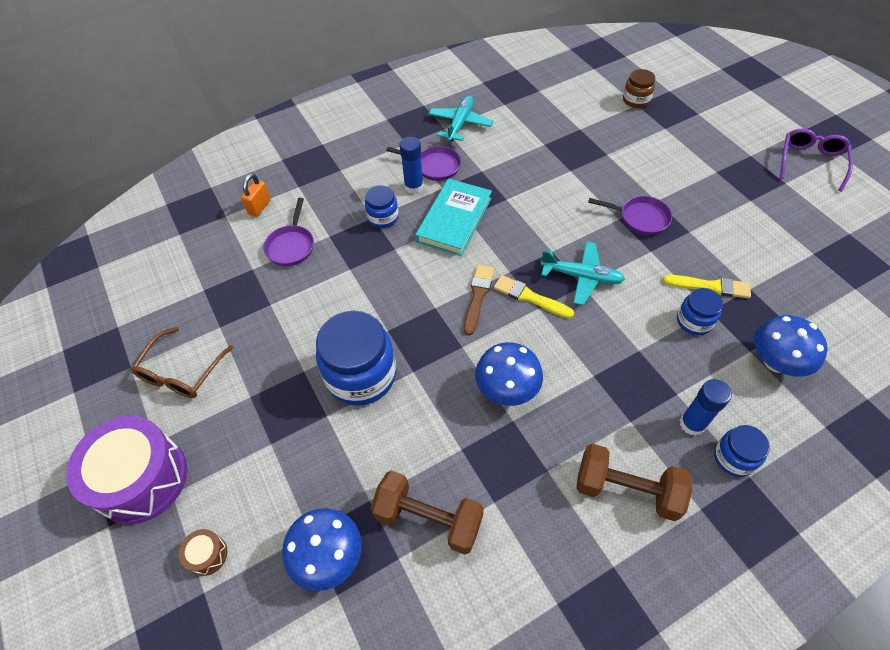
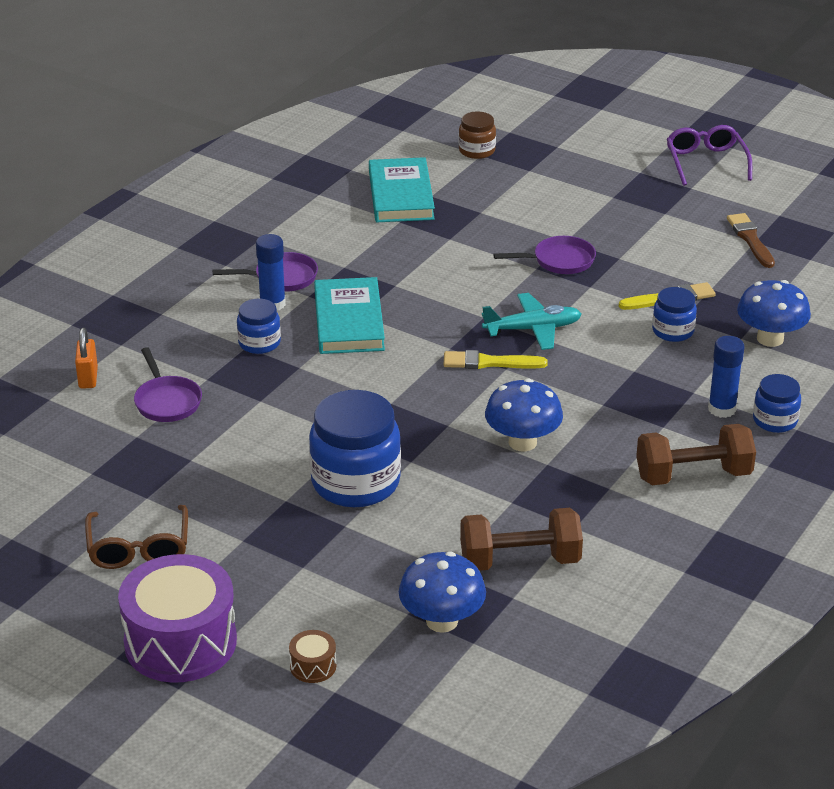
camera: 30 degrees left, 20 degrees down
(460, 124) = (278, 228): turquoise plane -> none
(478, 296) = (432, 379): brown brush -> brown brush (750, 239)
(559, 122) = (401, 195): none -> turquoise book

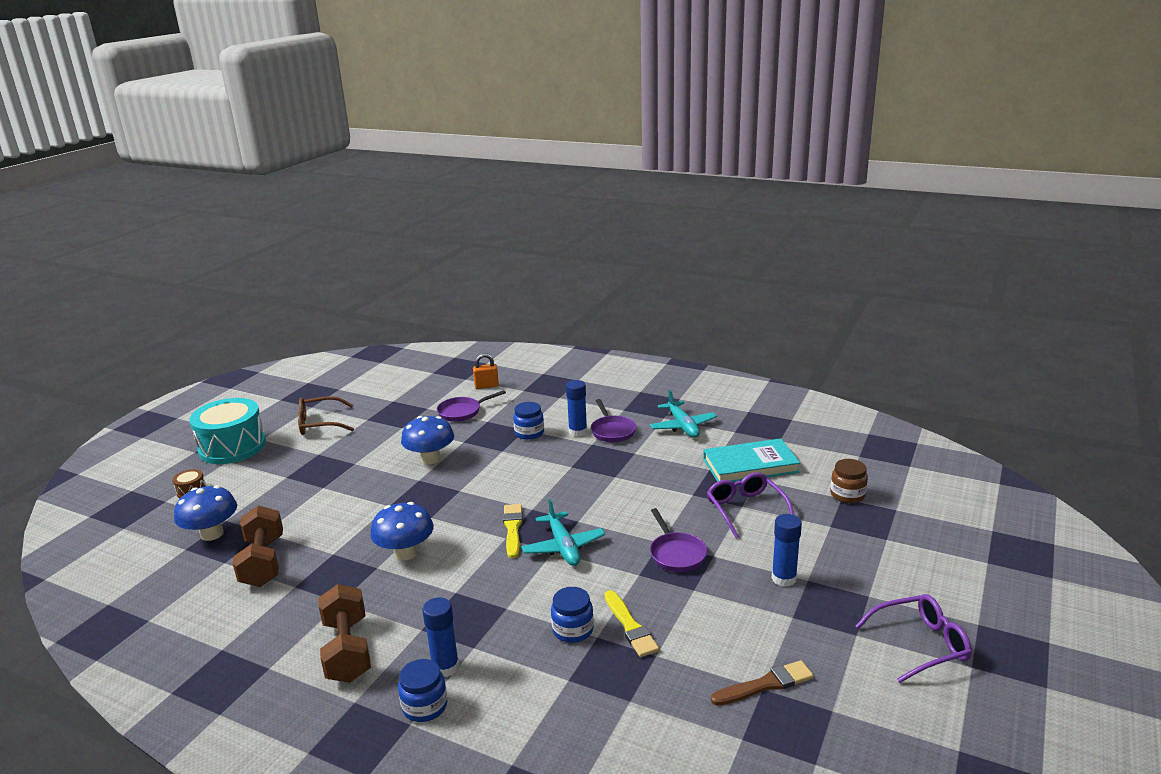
camera: 85 degrees right, 10 degrees down
(180, 642) = (232, 447): purple drum -> turquoise drum
(291, 226) = (683, 426): none -> turquoise plane
(349, 321) = (561, 462): turquoise book -> none
(355, 482) = (368, 486): blue jar -> none
(488, 211) = (745, 509): none -> purple glasses
(609, 208) = (784, 578): none -> blue glue stick
(770, 339) = (569, 702): blue mushroom -> blue mushroom (430, 459)

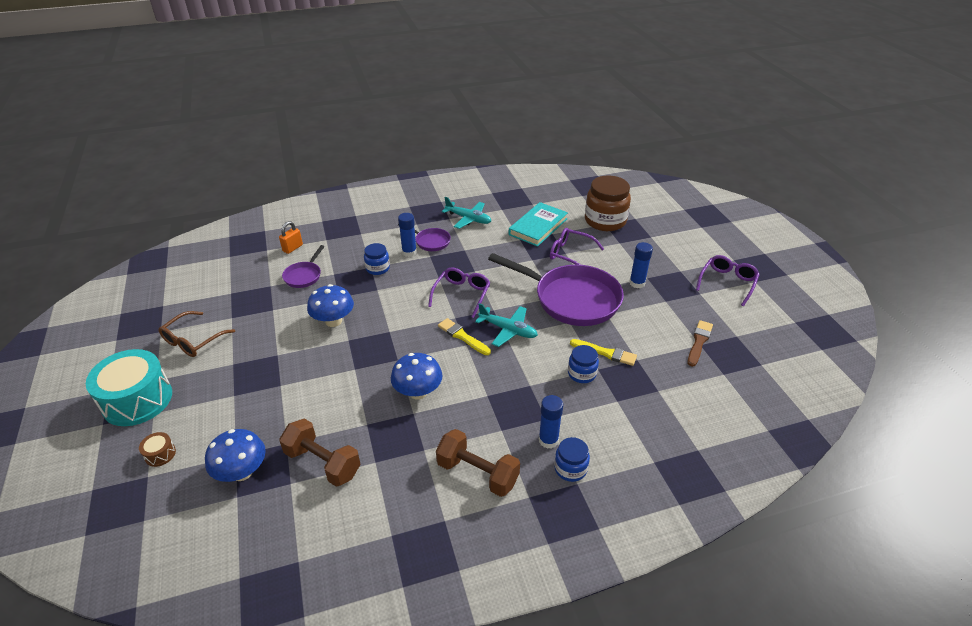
camera: 45 degrees left, 15 degrees up
(569, 492) = (462, 294): none -> purple glasses
(676, 554) = (571, 299): purple pan -> purple pan, size x2.17
(847, 495) = (605, 221): brown jar -> brown jar, size x1.91

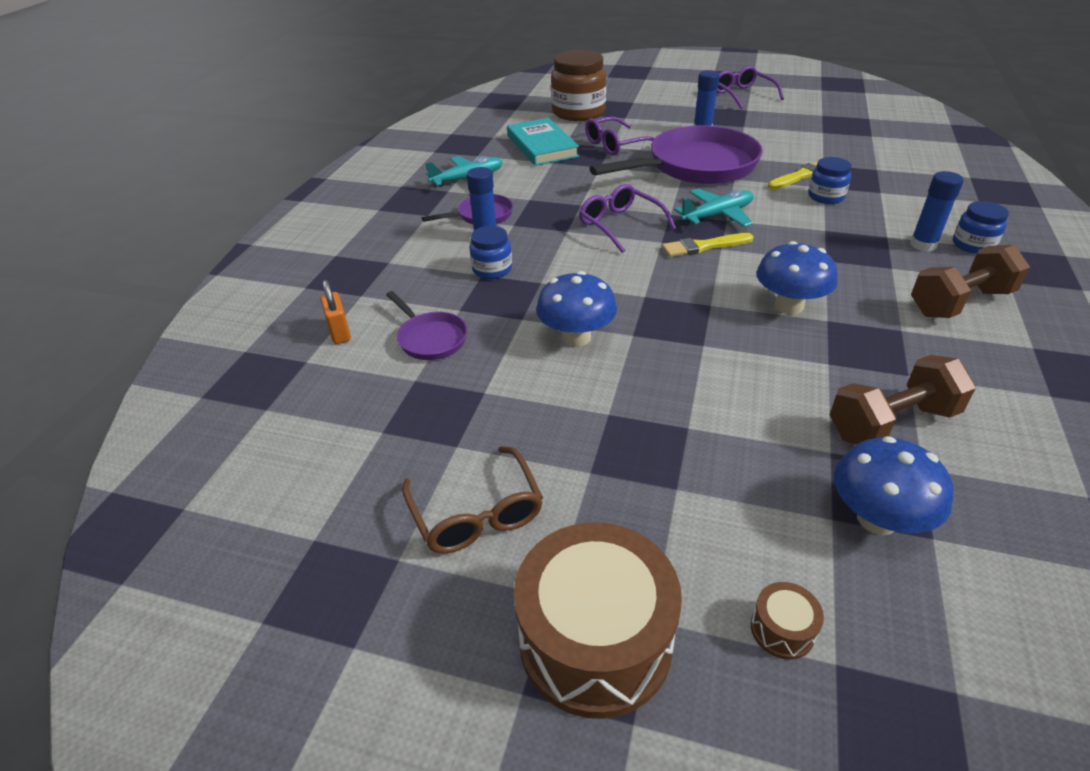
camera: 55 degrees left, 0 degrees up
(137, 400) = (595, 640): turquoise drum -> brown drum
(699, 342) = (818, 131): brown brush -> none

